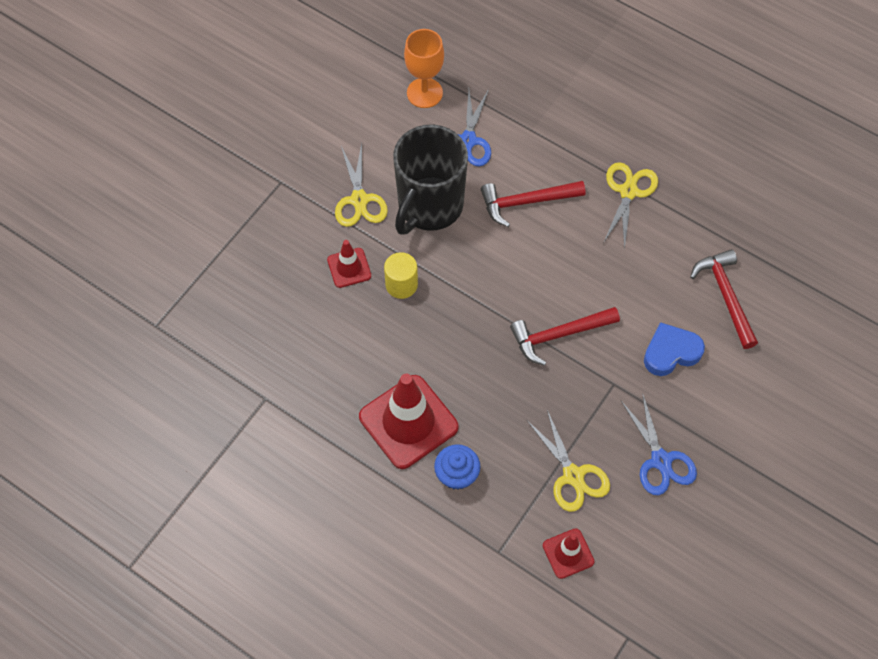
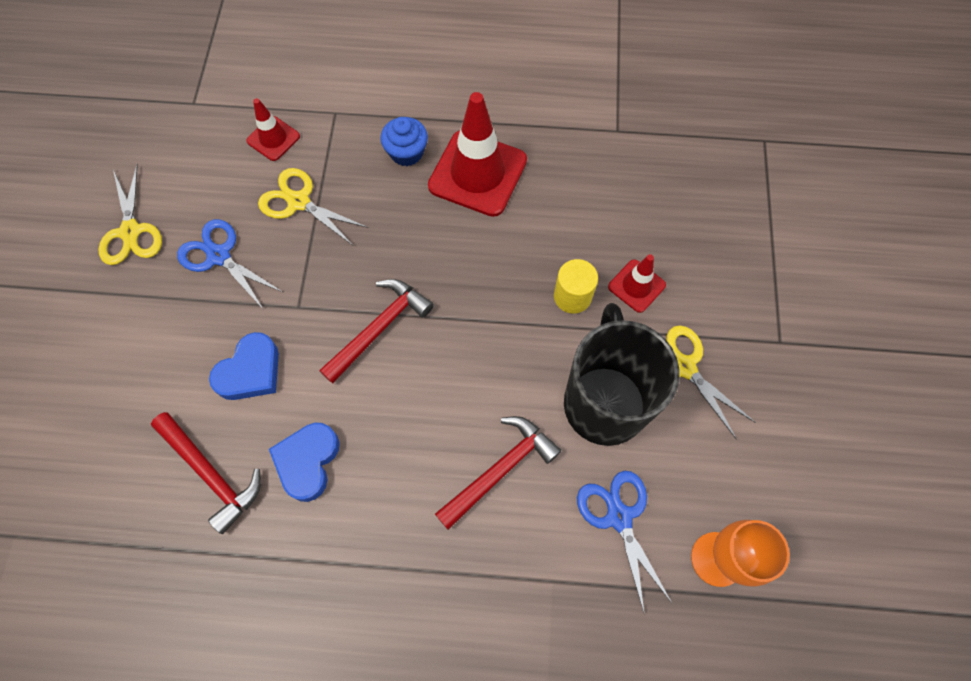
camera: 150 degrees right, 5 degrees up
(628, 191) = (386, 556): yellow scissors -> yellow scissors (131, 232)
(654, 270) = (307, 461): none -> blue heart

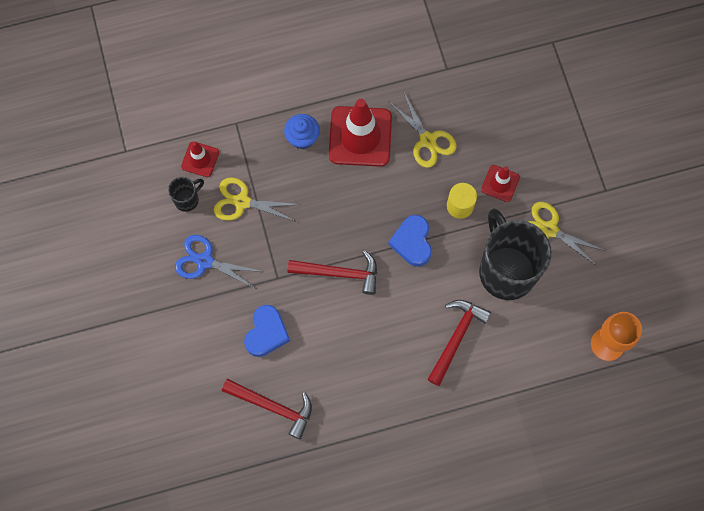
camera: 20 degrees left, 5 degrees up
(131, 232) = (132, 265): yellow scissors -> yellow scissors (428, 140)
(235, 178) = (187, 199): none -> black mug
(307, 461) = (332, 377): blue heart -> blue heart (412, 242)
(379, 328) = (339, 273): red hammer -> red hammer turned 75 degrees clockwise
(618, 516) = (540, 340): blue scissors -> none

